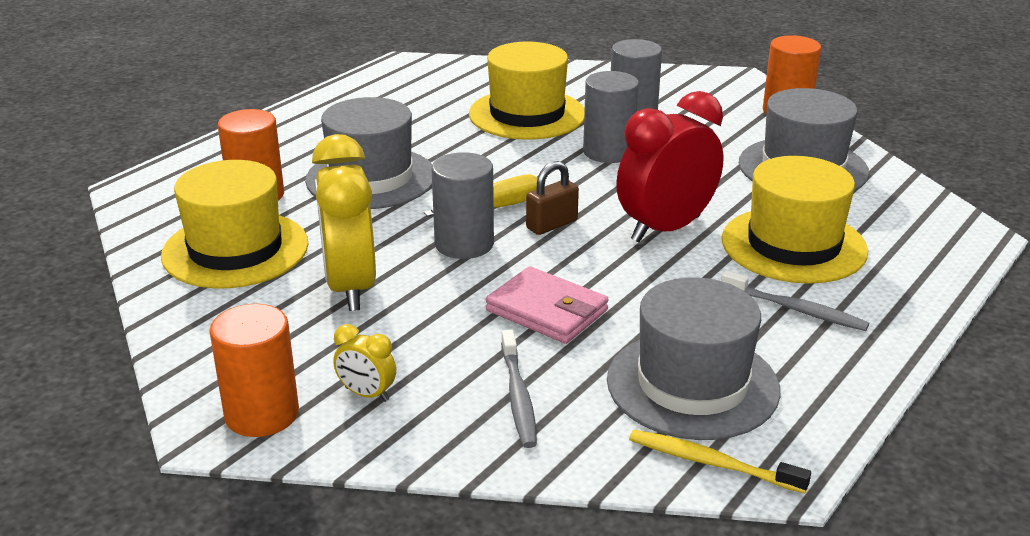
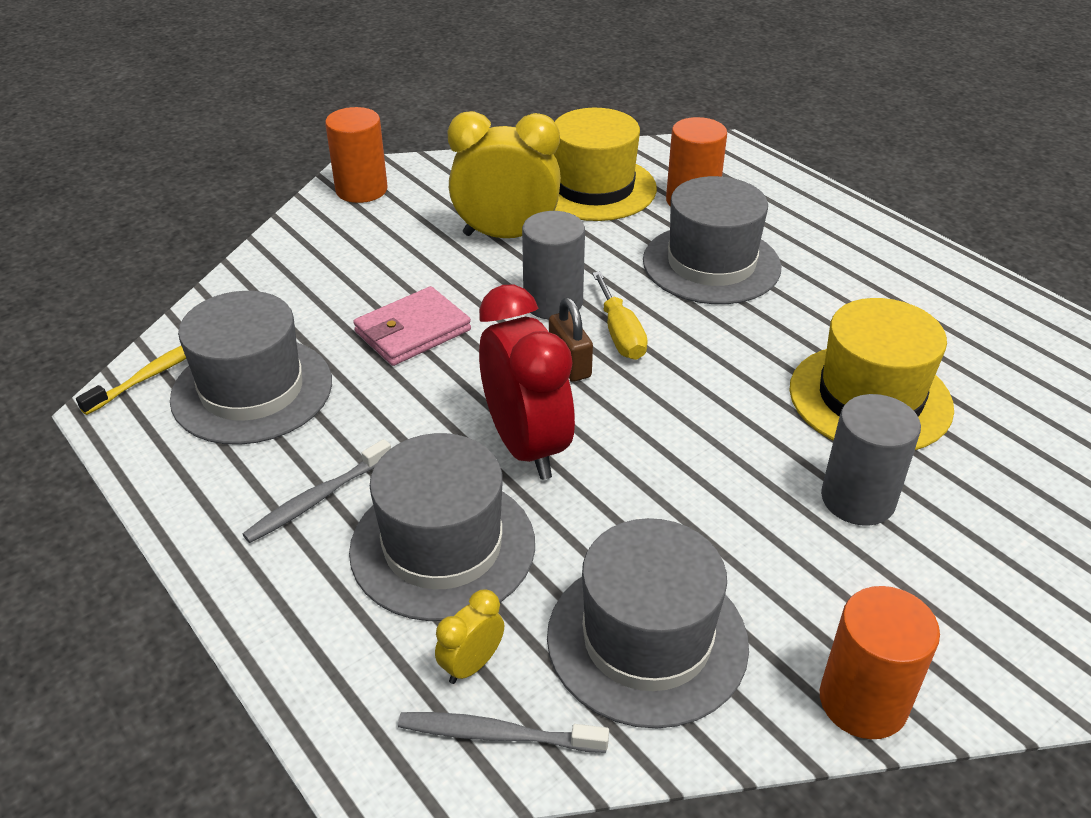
camera: 105 degrees right, 10 degrees up
(367, 394) = (354, 230): yellow clock -> yellow clock (471, 665)
(518, 396) = (304, 296): grey toothbrush -> grey toothbrush (498, 735)
(608, 152) = (741, 447): grey cylinder -> none
(793, 245) = (443, 546): yellow hat -> grey hat

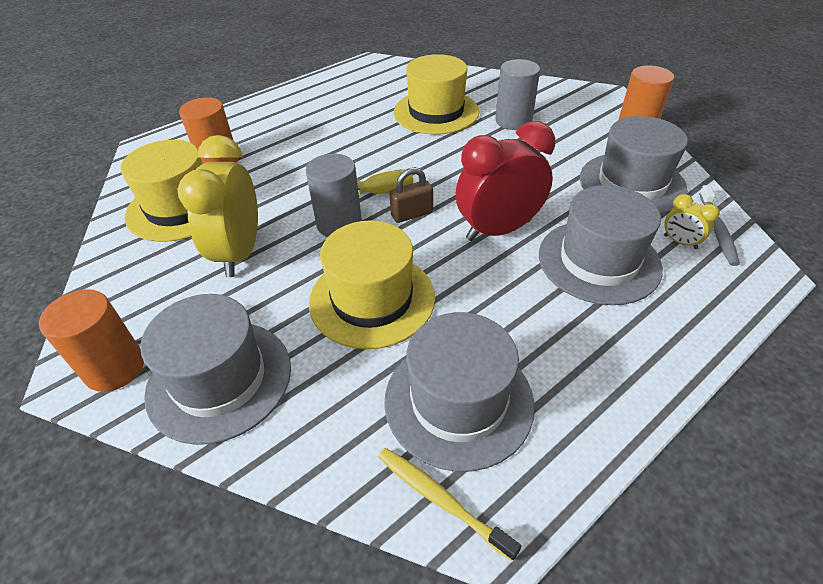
camera: 90 degrees left, 5 degrees up
(318, 499) = (577, 330): grey toothbrush -> none
(412, 331) = (372, 299): pink wallet -> yellow hat
(711, 264) = (302, 156): grey hat -> grey hat (219, 379)

